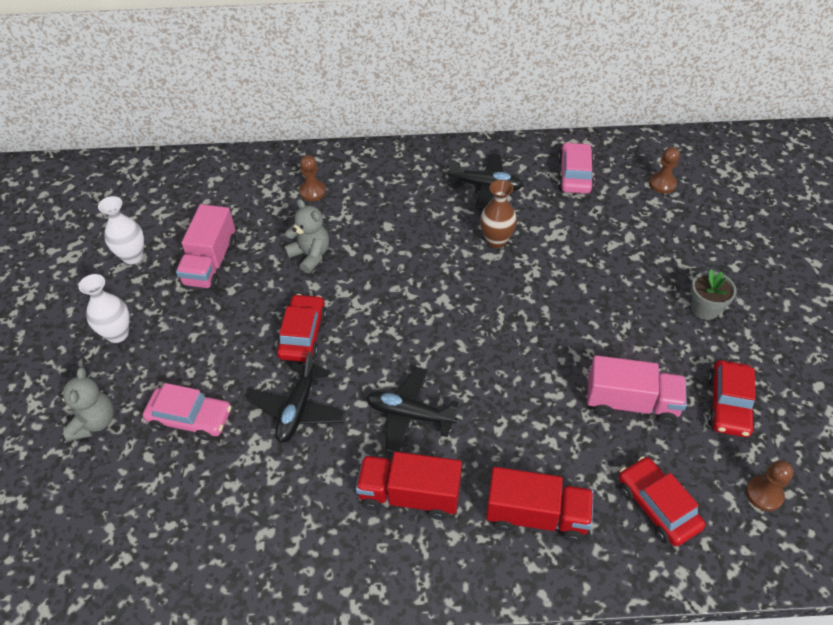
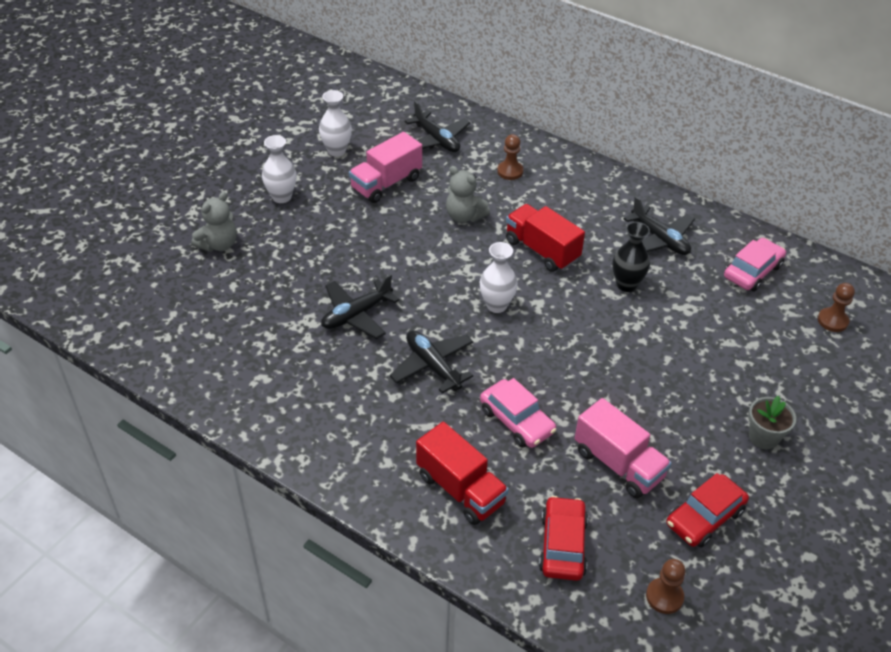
camera: 35 degrees right, 5 degrees down
(190, 418) = (280, 278): pink car -> pink car (517, 421)
(221, 196) = (436, 140): none -> black plane
(302, 334) = (407, 268): red car -> none
(310, 255) = (464, 216): grey teddy bear -> grey teddy bear turned 135 degrees clockwise
(409, 495) = (381, 417): red truck -> red truck (542, 250)
(412, 322) = (496, 305): none -> white vase
(496, 241) = (626, 284): brown vase -> black vase

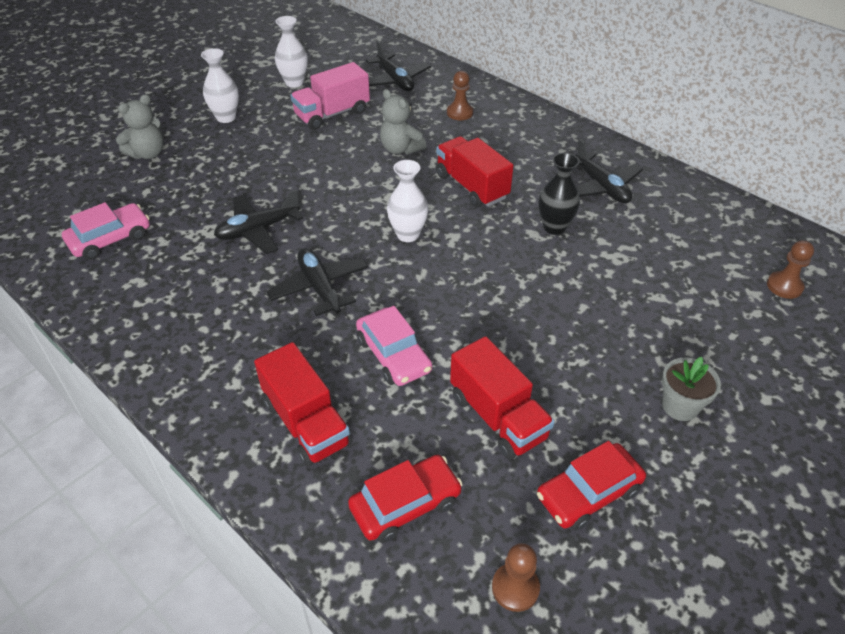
camera: 10 degrees right, 0 degrees up
(562, 545) = (405, 504): red car -> red car turned 45 degrees clockwise
(618, 464) = (498, 417): pink truck -> red truck
(752, 271) = (698, 227): pink car -> pink car (110, 239)

